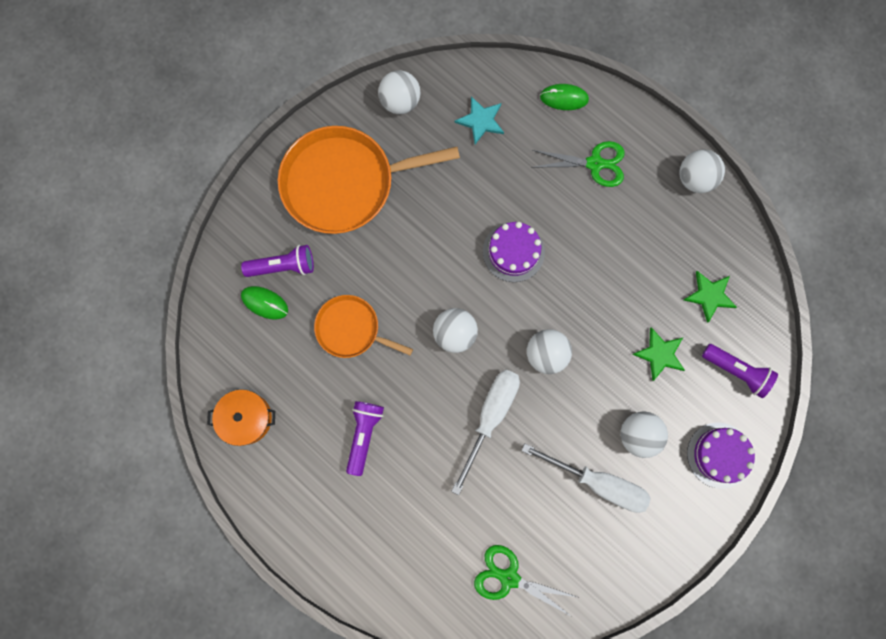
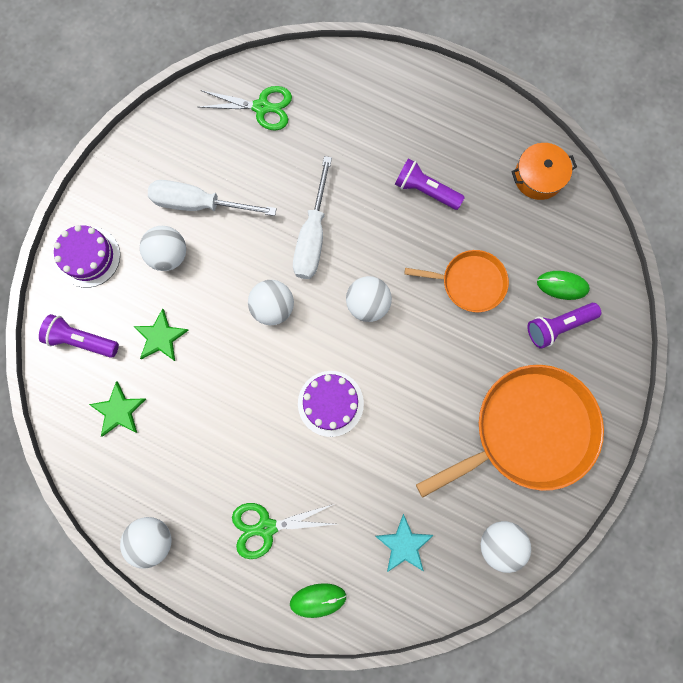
camera: 165 degrees right, 0 degrees up
(364, 435) = (425, 190): purple flashlight -> purple flashlight turned 120 degrees clockwise

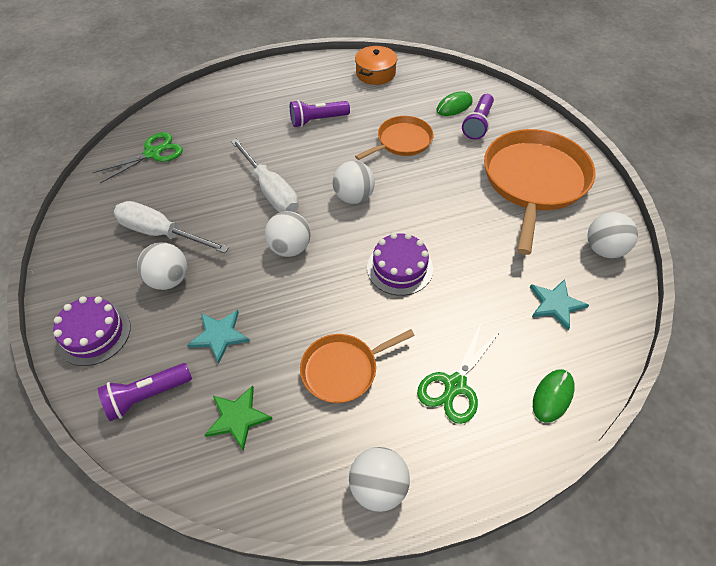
camera: 45 degrees left, 25 degrees down
(160, 337) = (219, 335): green star -> turquoise star
(199, 204) = (161, 233): white screwdriver -> white screwdriver turned 60 degrees clockwise
(210, 443) = (343, 369): none -> orange pan

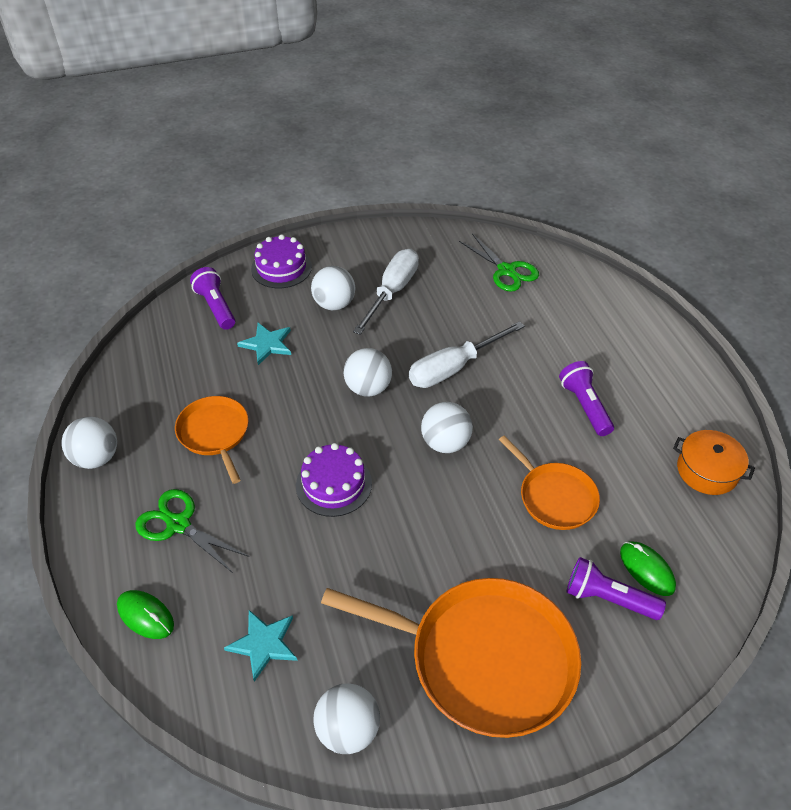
camera: 90 degrees right, 5 degrees down
(238, 418) = (183, 363): green star -> none

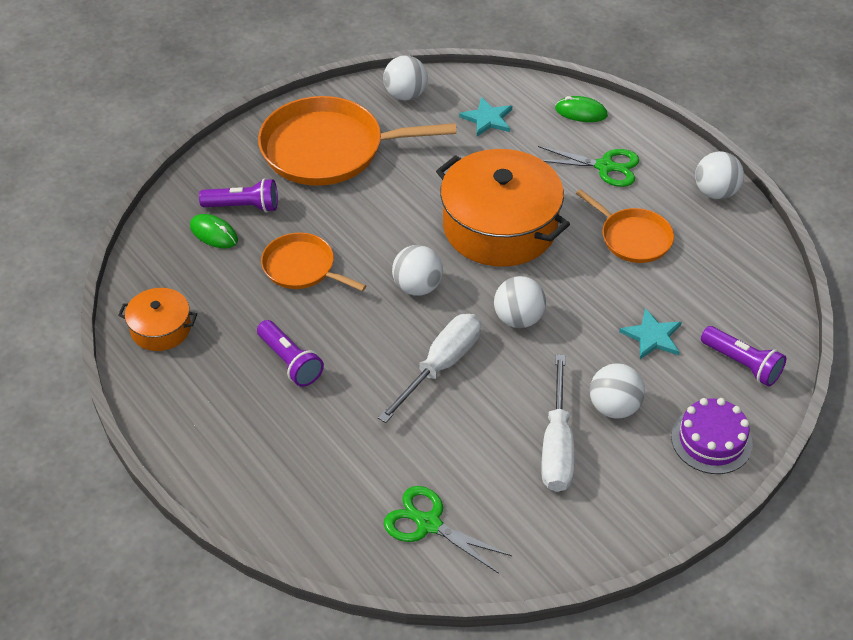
camera: 160 degrees right, 0 degrees up
(334, 484) = (500, 226): purple cake -> orange pot

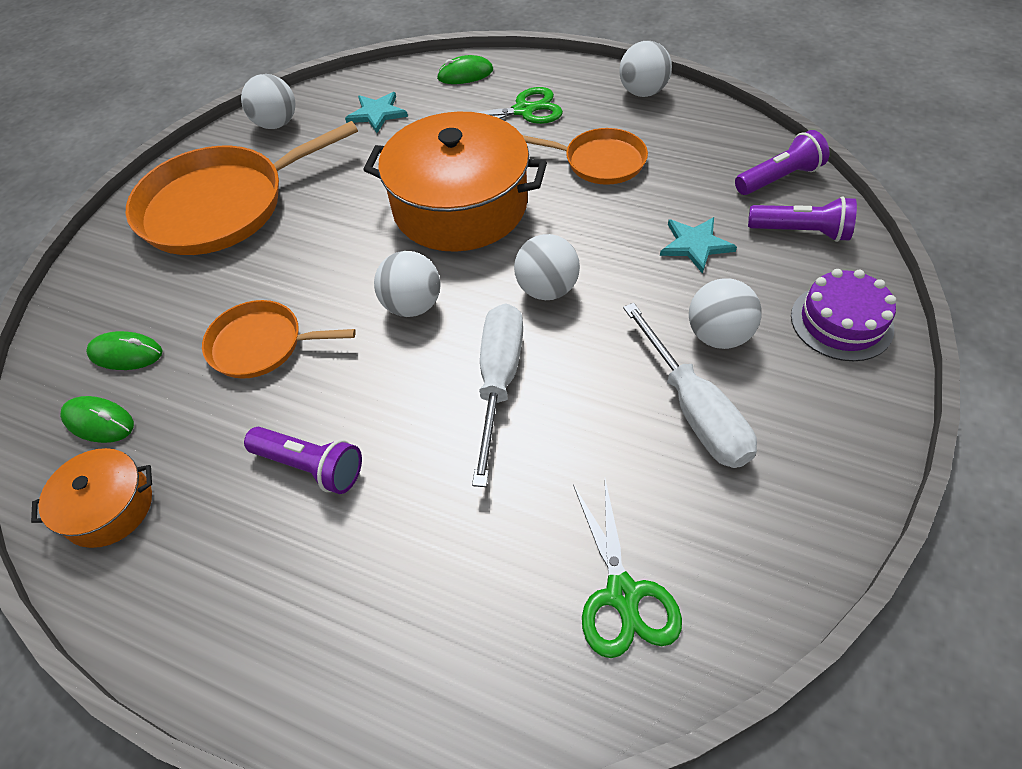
camera: 25 degrees left, 5 degrees up
(178, 272) = (99, 422): none -> green mouse
(243, 206) = (149, 307): purple flashlight -> purple flashlight (779, 178)
(429, 524) = (622, 594): green scissors -> green scissors turned 105 degrees counterclockwise

